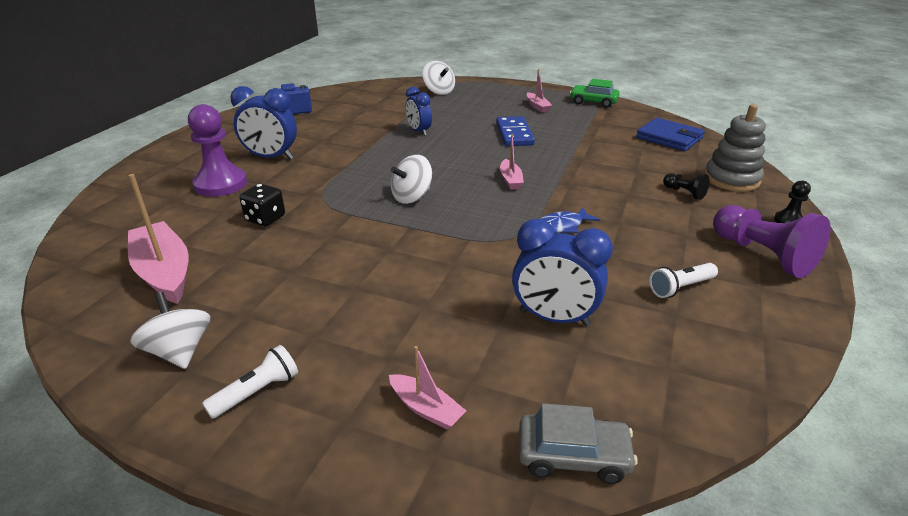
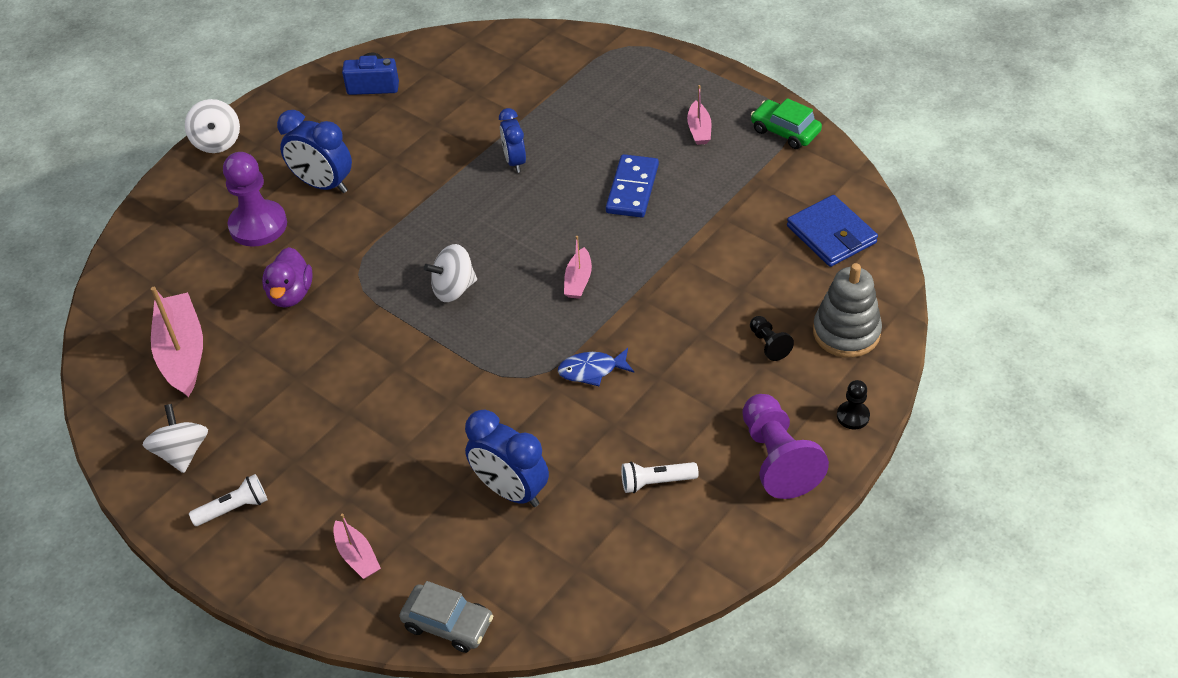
camera: 20 degrees right, 15 degrees up
(265, 219) = (291, 294): black dice -> purple duck
(439, 91) = (582, 68): white spinning top -> white spinning top (217, 142)

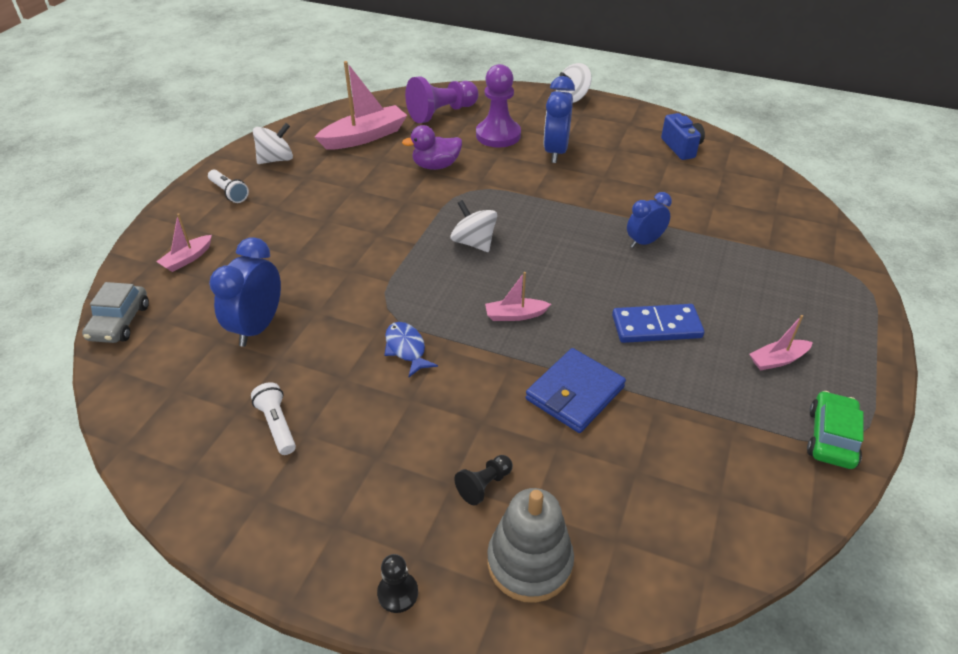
camera: 70 degrees right, 5 degrees down
(777, 459) = (321, 524): purple pawn -> purple pawn (442, 113)
(831, 234) = (685, 517): blue wallet -> blue wallet (575, 393)

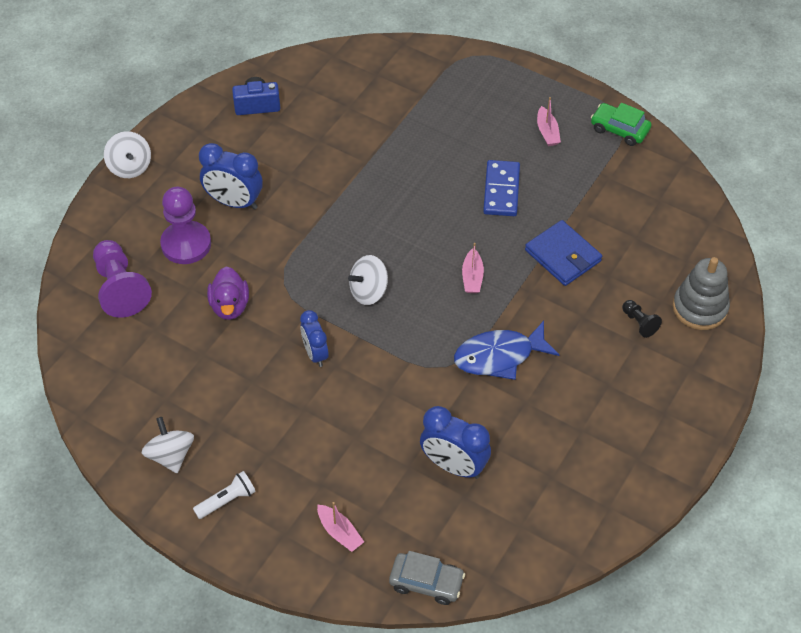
camera: 80 degrees left, 10 degrees up
(277, 425) = (570, 449): white flashlight -> none
(364, 137) = (148, 366): pink boat -> none
(398, 593) = (716, 380): black pawn -> none
(406, 349) = (499, 356): blue fish -> blue fish, size x1.67
(644, 242) = (396, 171): blue clock -> blue clock (315, 354)

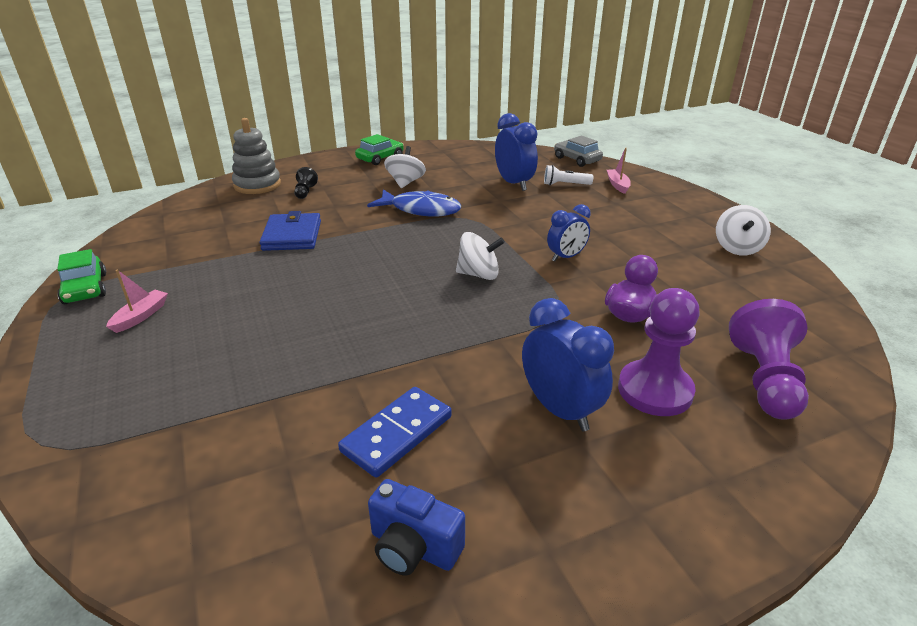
camera: 145 degrees left, 20 degrees down
(130, 167) = (710, 548): white spinning top -> white spinning top (405, 182)
(227, 500) = (695, 216): white flashlight -> white flashlight (565, 184)
(315, 354) = (566, 257): blue clock -> blue clock turned 45 degrees clockwise
(472, 277) = (379, 250): pink boat -> none
(501, 190) = (264, 292): blue domino -> blue domino (397, 434)
(653, 440) = (380, 158): none -> green car

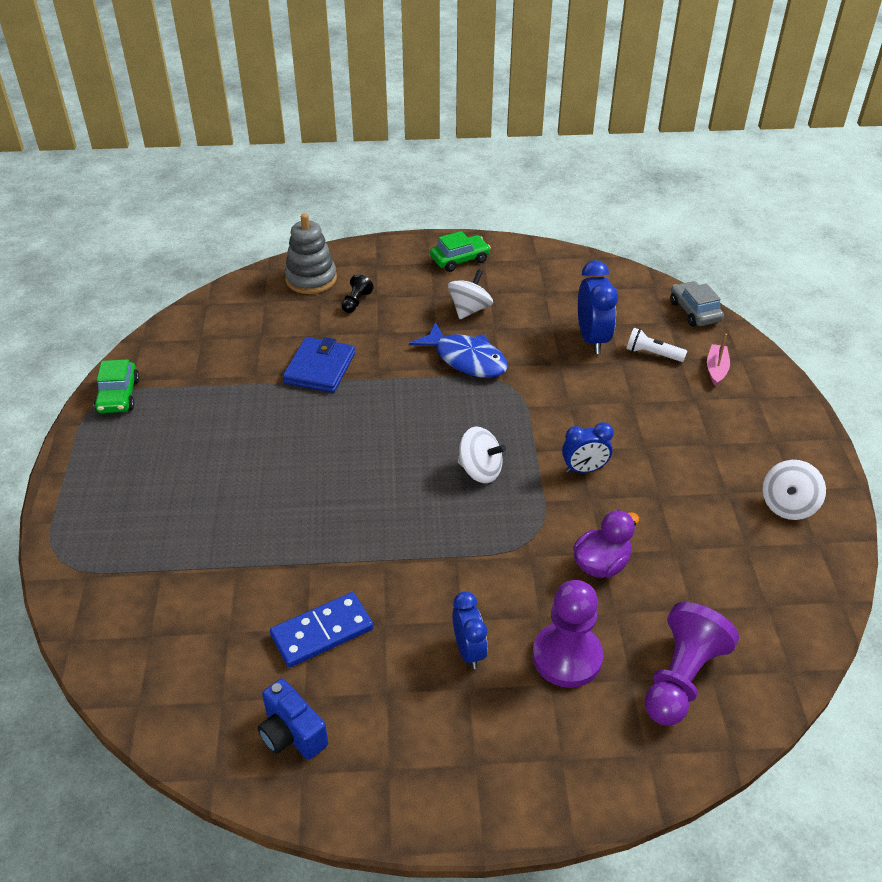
camera: 20 degrees right, 10 degrees up
(141, 316) = (157, 443): pink boat -> none
(560, 410) = (469, 651): blue clock -> blue clock, size x0.65

